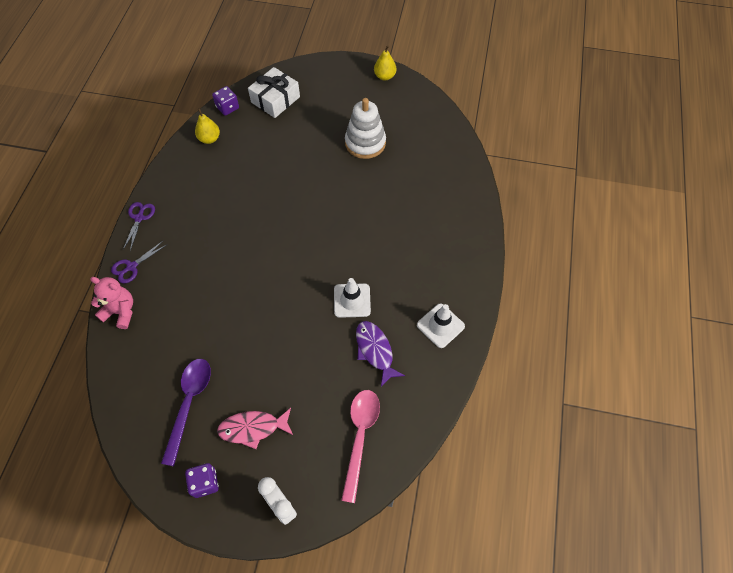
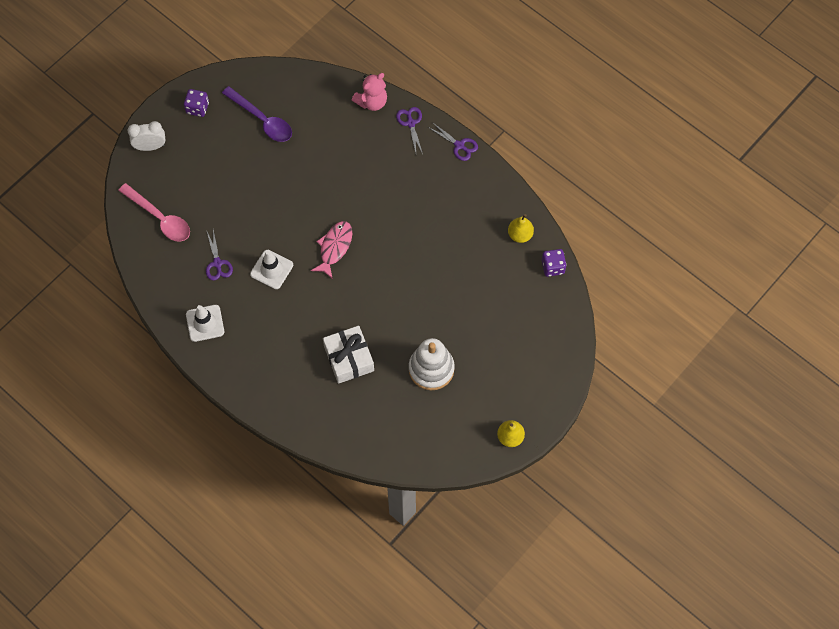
camera: 120 degrees right, 5 degrees up
(253, 428) = (215, 152): pink fish -> pink fish (334, 247)
(275, 99) = (538, 315): white gift -> white gift (349, 358)
(375, 350) = (217, 263): purple fish -> purple scissors

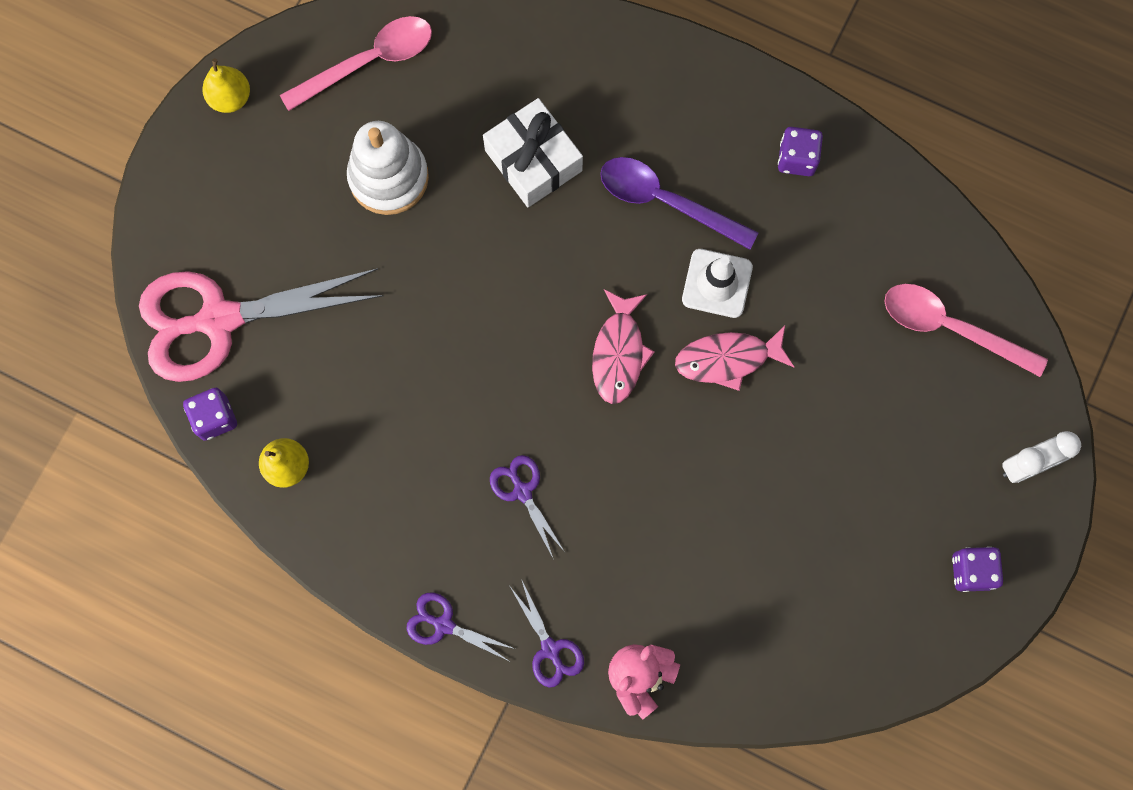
camera: 165 degrees right, 10 degrees up
(205, 323) = (797, 159): white traffic cone -> purple dice
(217, 263) = (815, 270): purple scissors -> purple scissors (522, 491)
(262, 120) = (839, 578): purple spoon -> purple spoon (666, 201)
(279, 231) = (727, 359): none -> pink fish
(426, 438) = (369, 62): none -> pink spoon
(541, 316) = (219, 319): none -> pink scissors

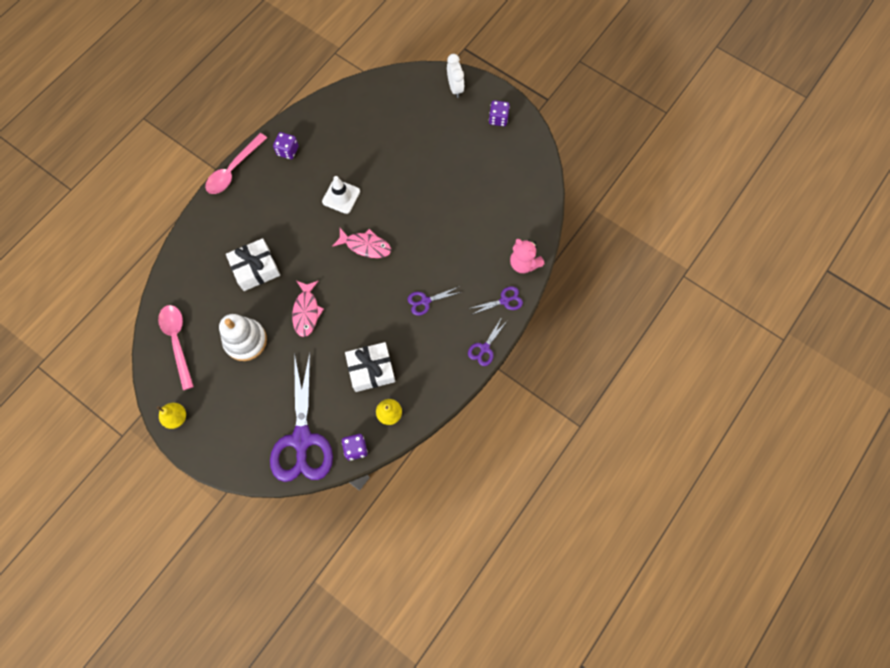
camera: 80 degrees left, 5 degrees down
(219, 319) = (302, 439): pink scissors -> purple scissors
(367, 415) = (371, 370): none -> white gift
(666, 201) = (294, 211): purple spoon -> none
(727, 359) = (379, 199): pink fish -> pink fish (306, 312)
(950, 328) = (386, 104): pink spoon -> pink spoon (233, 170)

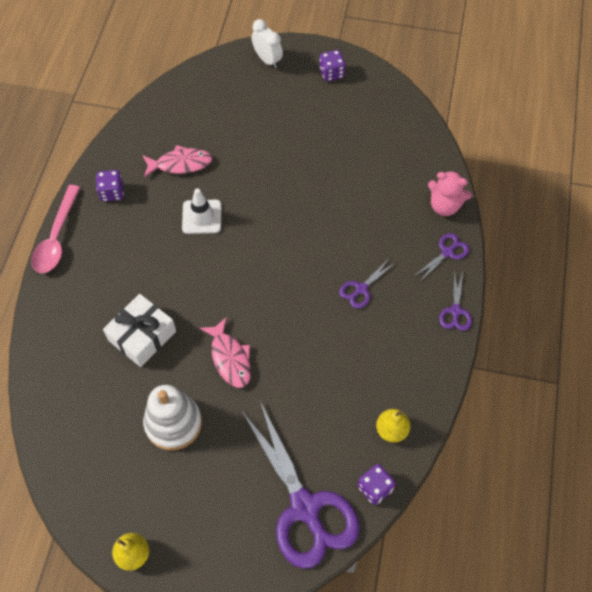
camera: 25 degrees left, 10 degrees down
(177, 341) = (87, 461): pink spoon -> none
(365, 246) = (259, 258): pink fish -> pink fish (180, 164)
(371, 370) = (342, 390): white gift -> none

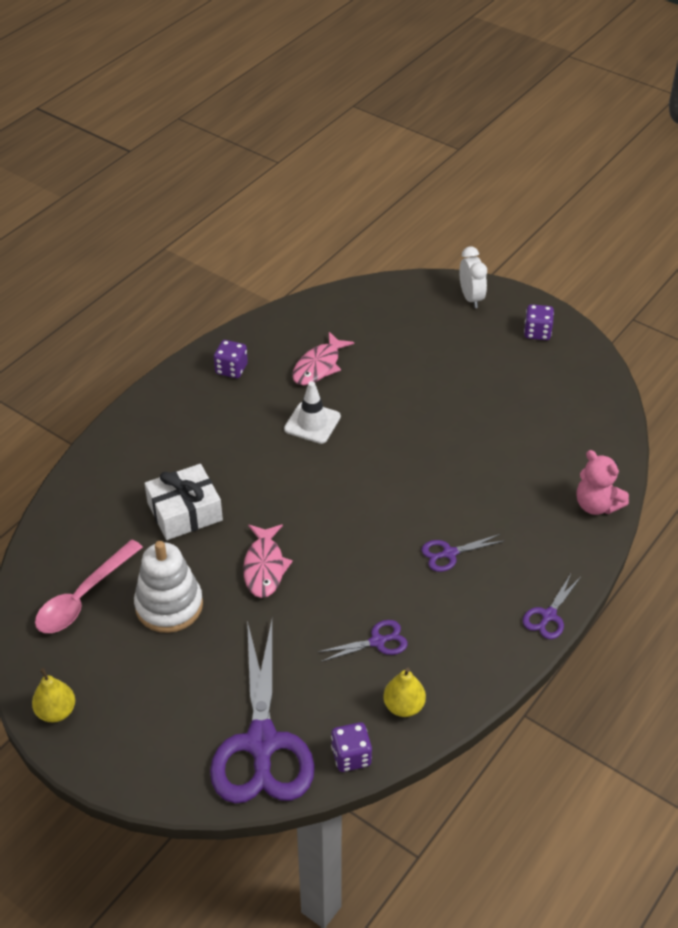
camera: 25 degrees right, 15 degrees down
(56, 237) = (151, 391): pink spoon -> pink spoon (83, 597)
(180, 164) = (318, 366): pink fish -> pink fish turned 105 degrees clockwise
(447, 252) = (572, 553): purple scissors -> purple scissors (377, 641)

